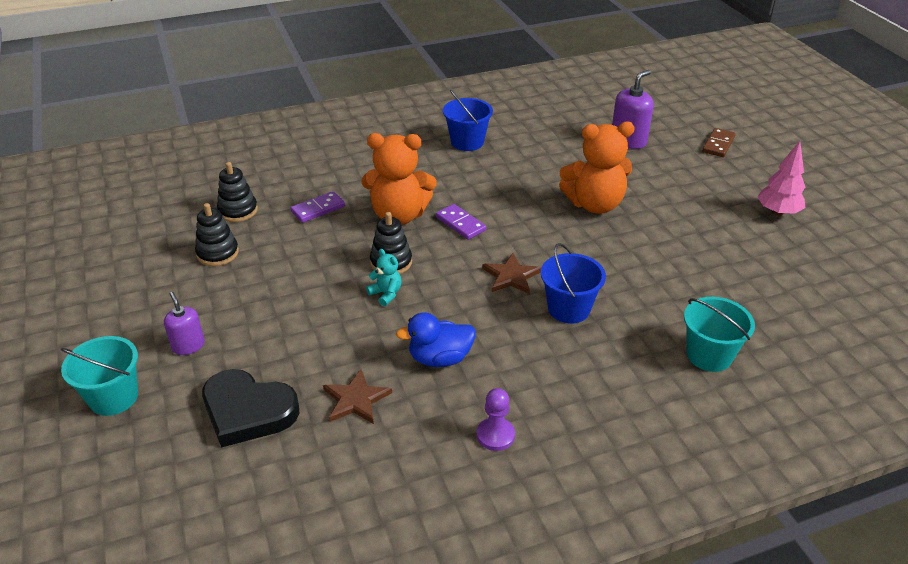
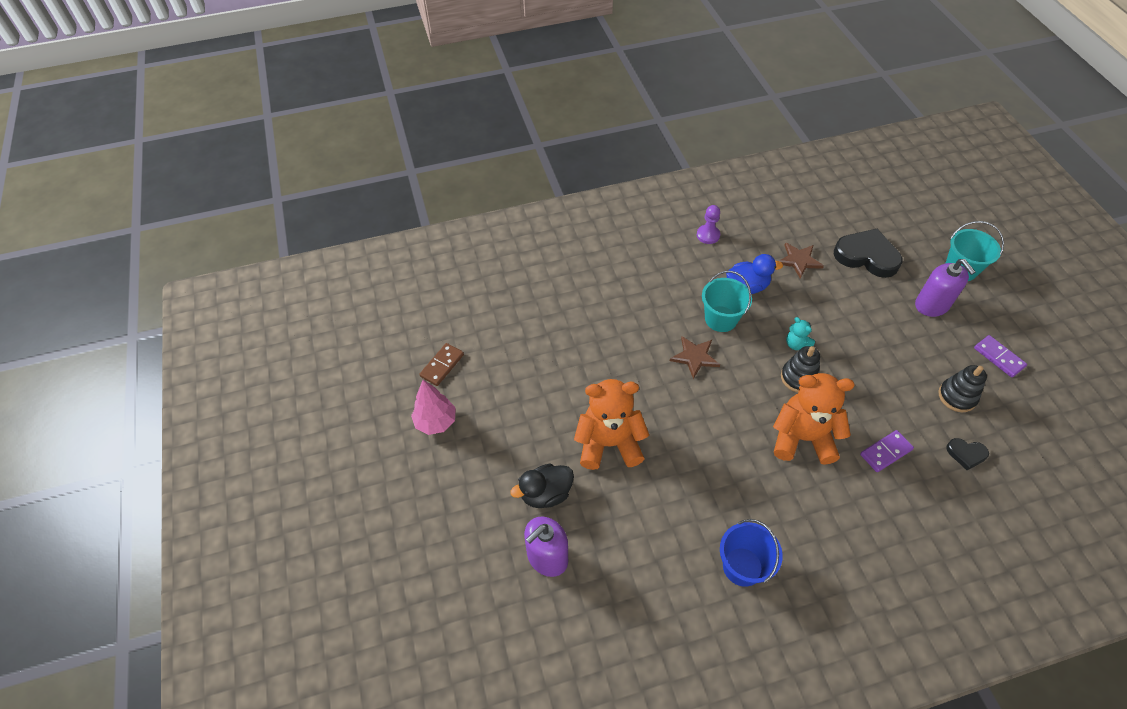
camera: 175 degrees left, 15 degrees up
(188, 346) = (932, 305): purple soap dispenser -> purple soap dispenser, size x1.58
(238, 211) = (966, 454): black stacking toy -> black heart
(460, 224) = (741, 423): purple domino -> purple domino (998, 357)
(569, 309) = (651, 323): blue bucket -> none
(644, 172) = (545, 494): none -> black duck
(709, 355) = (558, 280): turquoise bucket -> turquoise bucket (721, 319)
(718, 144) = (444, 542): brown domino -> brown domino (442, 365)

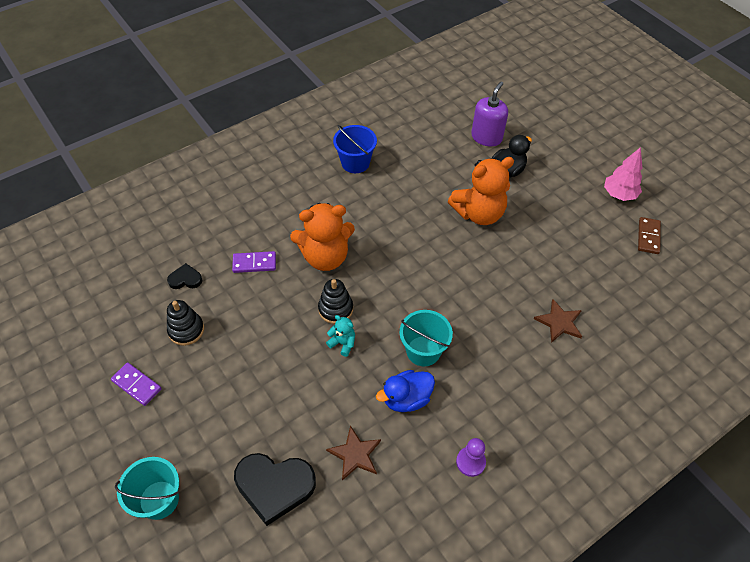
camera: 160 degrees right, 0 degrees up
(694, 357) = (436, 303): brown star -> brown star (559, 322)
(885, 452) = (254, 263): purple domino -> purple domino turned 45 degrees clockwise
(932, 305) = (200, 433): purple soap dispenser -> none

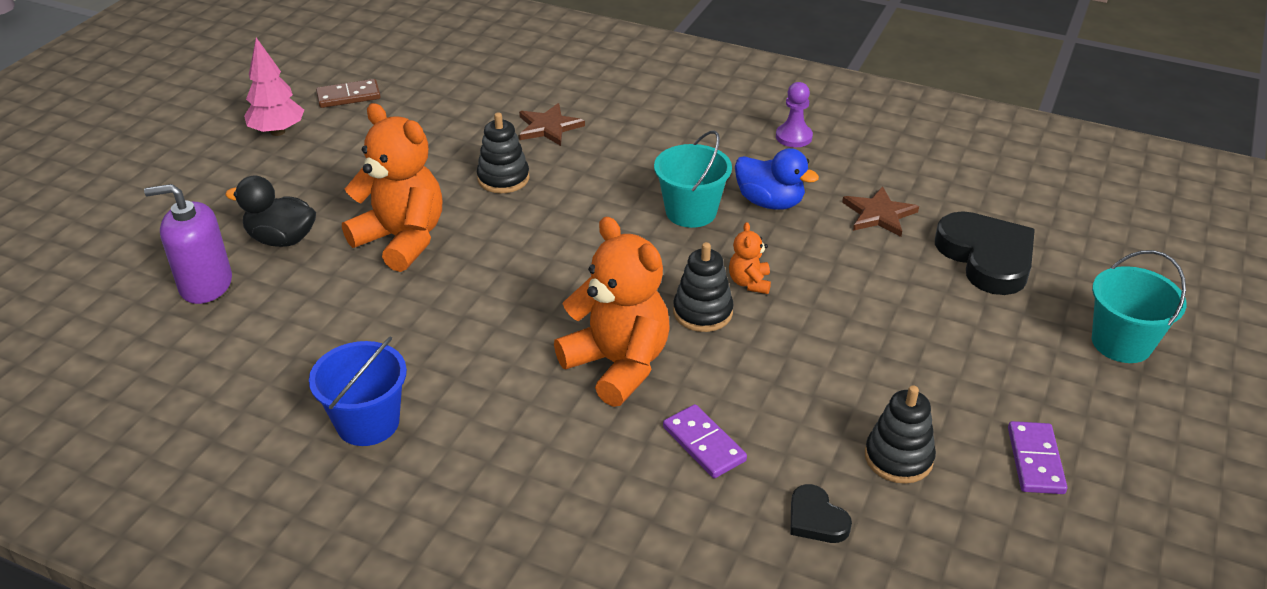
camera: 120 degrees left, 15 degrees down
(343, 343) = (749, 282): turquoise teddy bear -> orange teddy bear
(512, 276) = (503, 178): none -> black stacking toy

